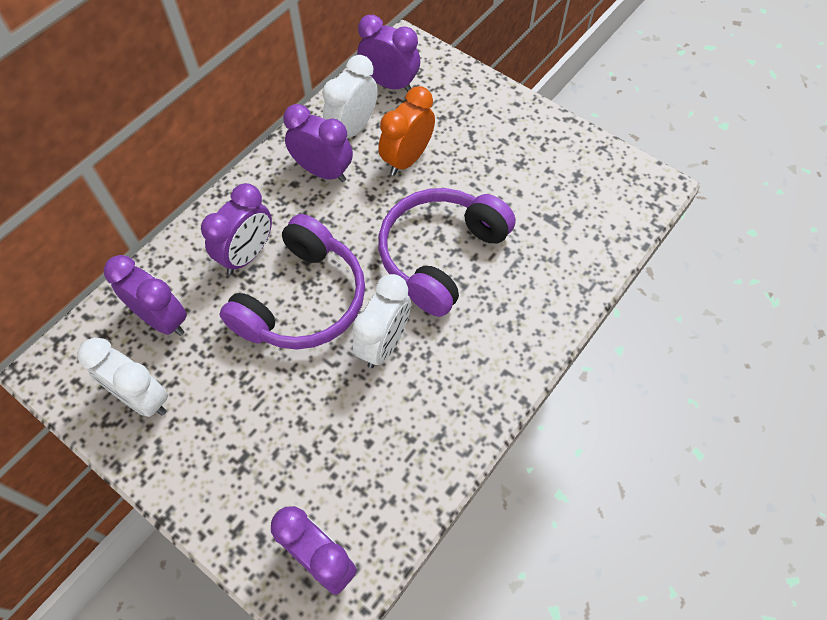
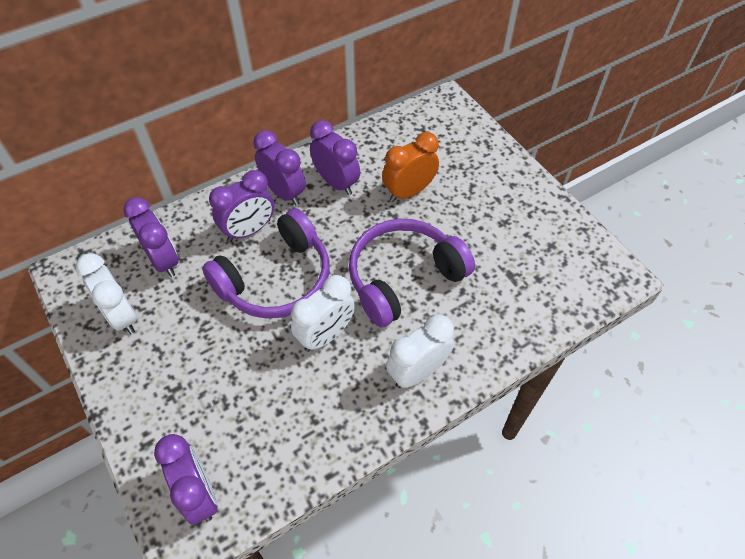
camera: 20 degrees right, 5 degrees down
(353, 129) = (375, 155): white clock -> white clock (417, 372)
(389, 84) = (420, 128): purple clock -> purple clock (284, 192)

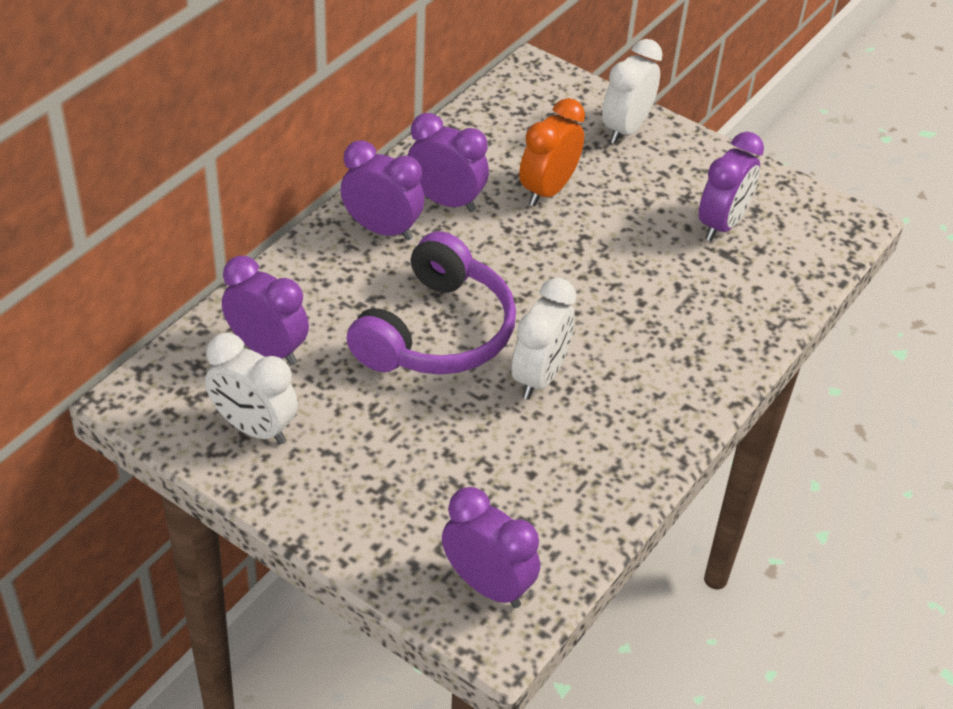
camera: 25 degrees left, 10 degrees down
(249, 230) = (363, 285): purple clock -> purple clock (722, 224)
(403, 278) = (598, 289): purple headphones -> none
(417, 372) = (674, 385): white clock -> white clock (625, 129)

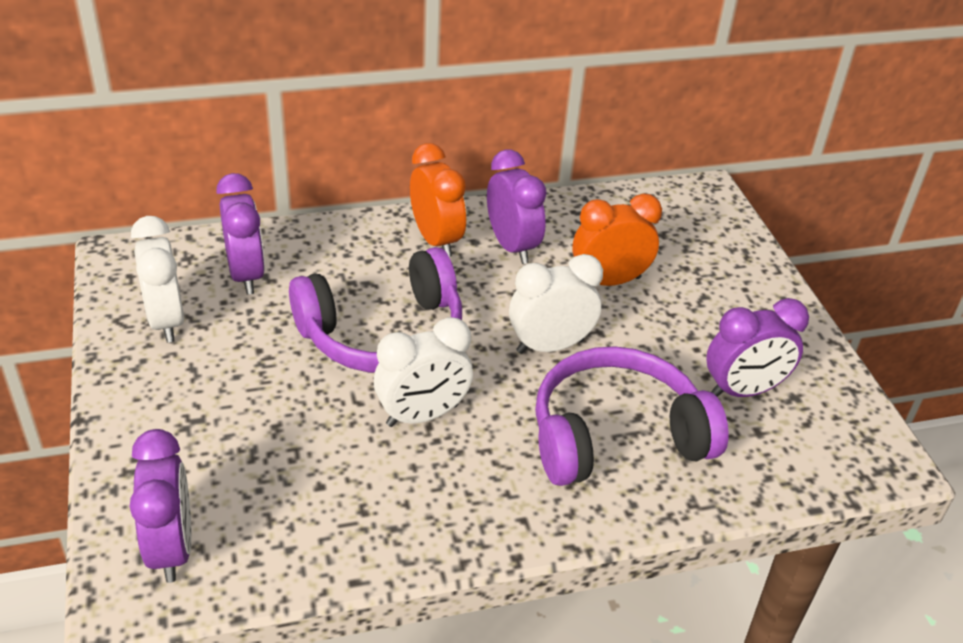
camera: 40 degrees right, 5 degrees down
(382, 229) = (436, 240): purple clock -> orange clock
(625, 129) = (739, 271): white clock -> white clock (550, 346)
(679, 308) = (616, 436): none -> purple headphones

